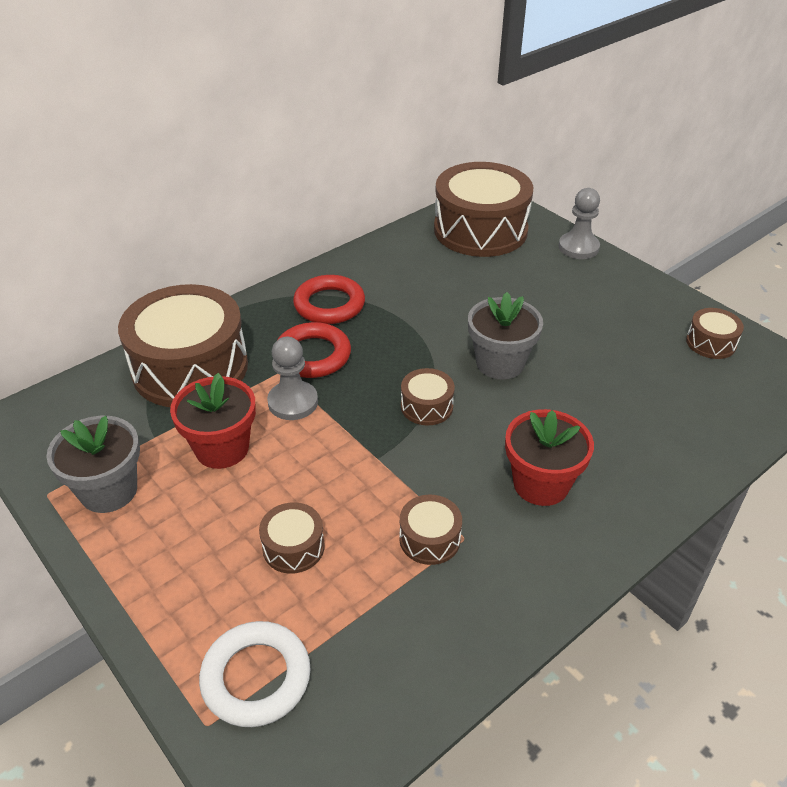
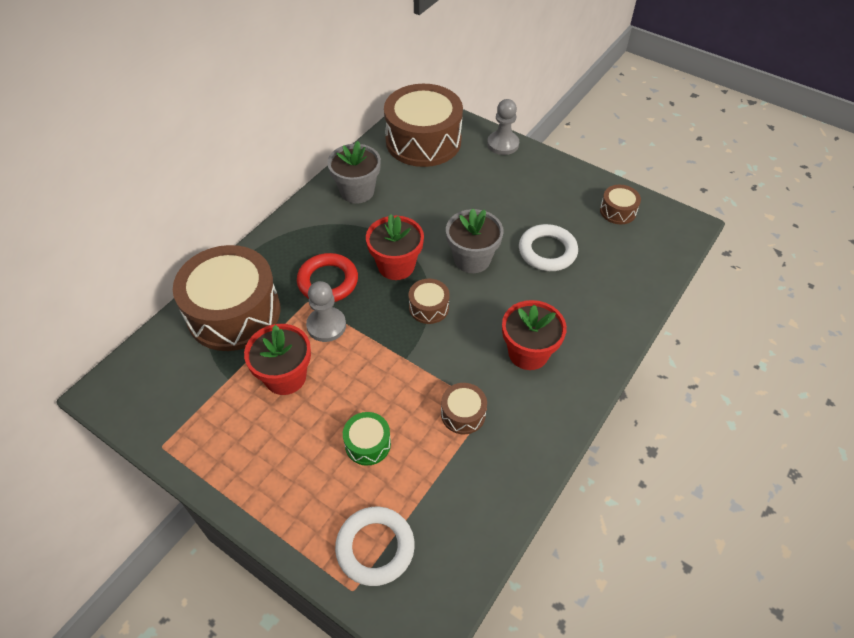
camera: 15 degrees left, 10 degrees up
(109, 491) = (210, 432): grey flower pot -> grey flower pot (357, 191)
(293, 547) = (367, 444): brown drum -> green drum
(329, 305) = (325, 233): red ring -> none
(402, 353) = (396, 266): none -> red flower pot
(601, 371) = (547, 251): none -> white ring

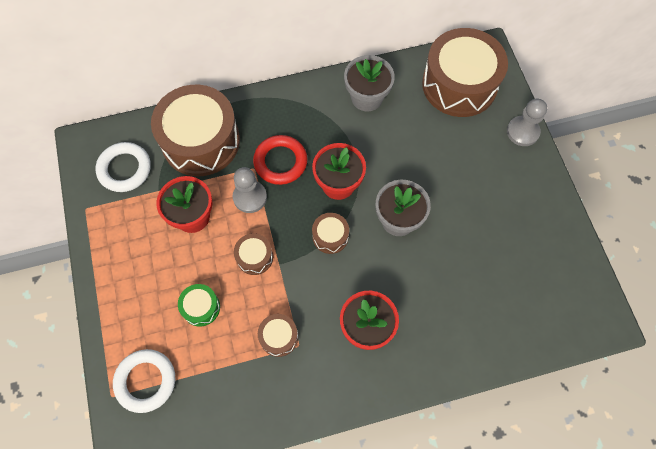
camera: 40 degrees right, 15 degrees up
(547, 251) = (462, 256): white ring -> white ring (125, 169)
(618, 211) = (558, 264): brown drum -> brown drum (254, 257)

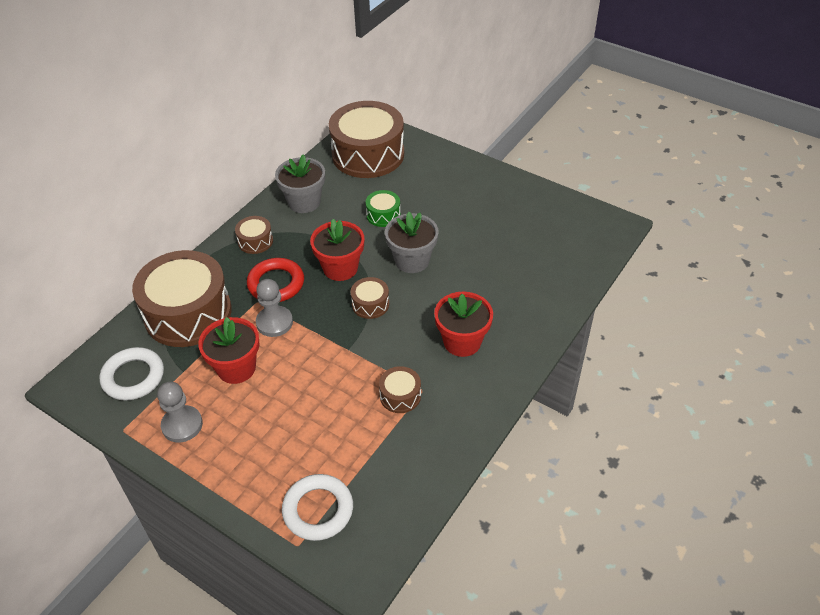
camera: 40 degrees left, 20 degrees down
(201, 307) = (312, 423): green drum -> green drum (383, 215)
(254, 257) = (322, 358): brown drum -> brown drum (255, 241)
(522, 132) = (444, 155): grey pawn -> grey pawn (182, 425)

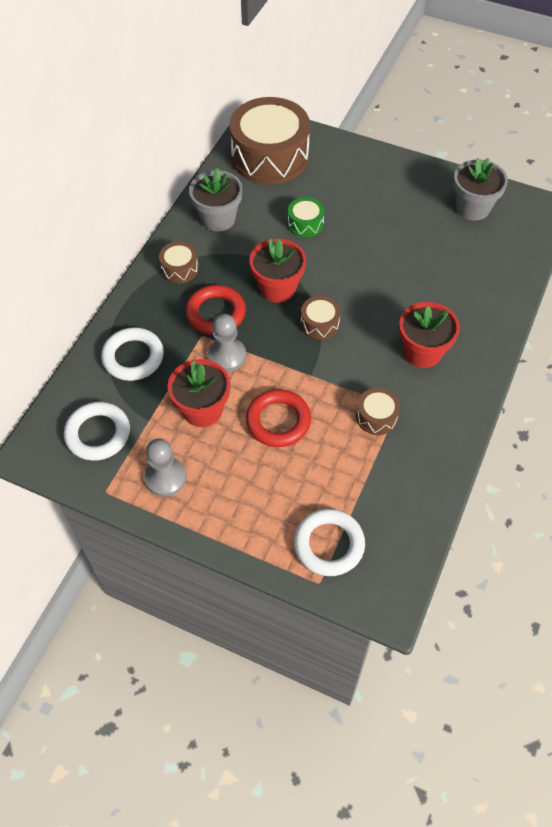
camera: 10 degrees left, 10 degrees up
(188, 313) = (133, 357): brown drum -> white ring
(304, 387) = (278, 421): none -> red ring
(412, 260) = (349, 271): grey flower pot -> grey flower pot (473, 208)

